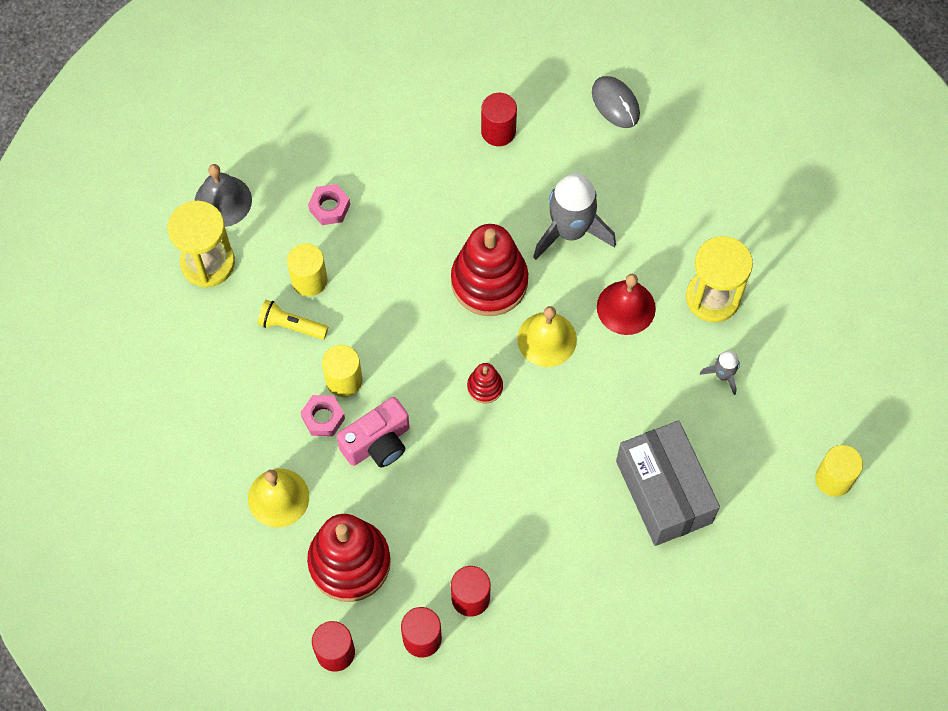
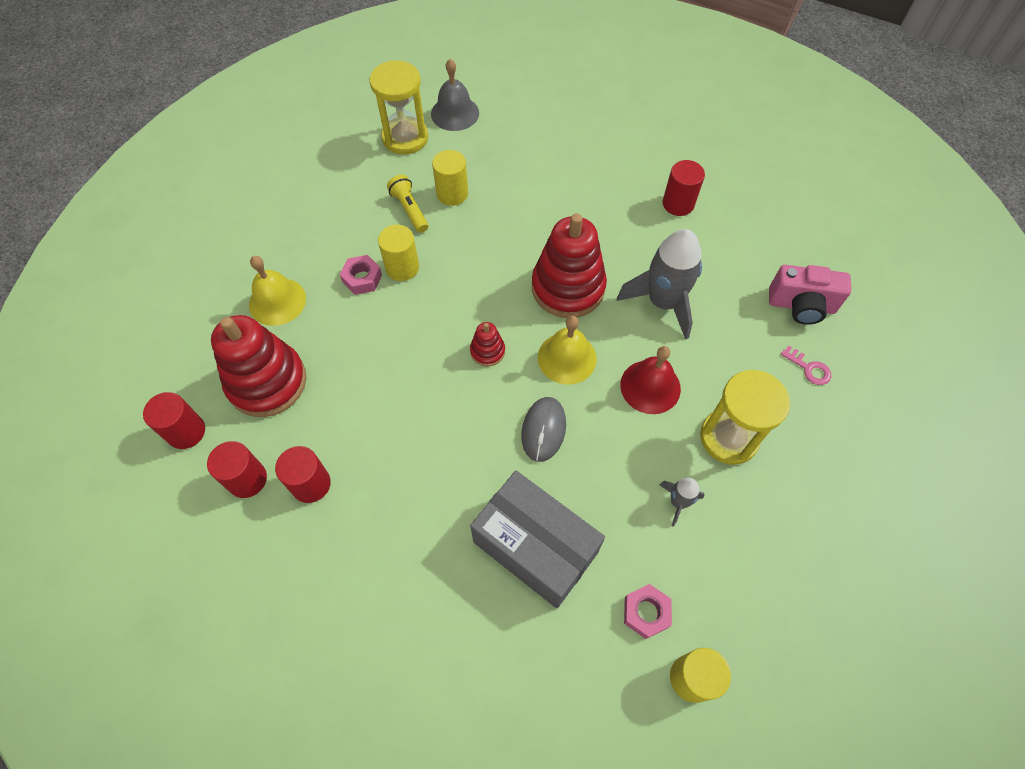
camera: 45 degrees right, 5 degrees down
(329, 207) = (514, 164): pink nut -> pink nut (646, 612)
(378, 443) = (376, 324): pink camera -> pink camera (801, 306)
(615, 103) = (786, 249): grey mouse -> grey mouse (543, 430)
(664, 492) = (535, 547): grey box -> grey box turned 75 degrees counterclockwise
(718, 194) = (809, 368): none -> pink key

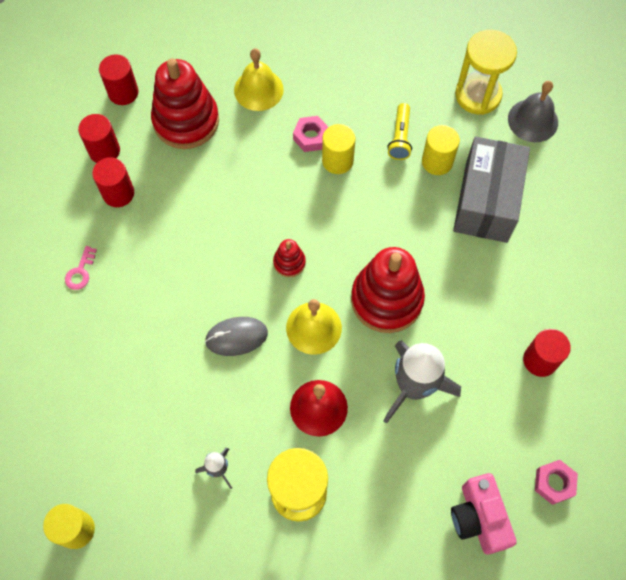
camera: 65 degrees right, 5 degrees up
(410, 210) = (400, 137): yellow flashlight -> yellow flashlight turned 150 degrees clockwise
(535, 547) = (134, 372): grey box -> grey box (486, 201)
(646, 612) = (114, 476): pink nut -> pink nut (554, 483)
(809, 368) = (408, 546): pink key -> pink key (80, 272)

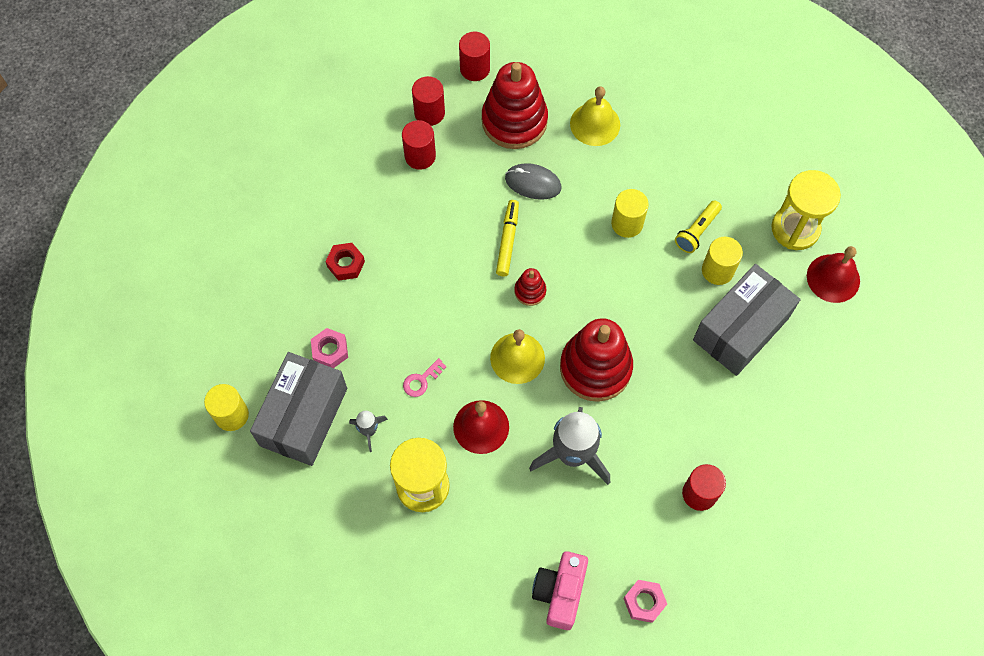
camera: 30 degrees right, 0 degrees up
(80, 272) = (351, 207): pink key -> pink key (421, 380)
(105, 326) = (346, 264): none -> red nut
(148, 491) = (304, 417): none -> grey box
(236, 337) = (447, 330): grey mouse -> grey mouse (533, 183)
(243, 229) = (507, 241): none -> yellow marker
(311, 137) = (616, 190): pink nut -> pink nut (330, 351)
(533, 120) = (833, 278): grey bell -> red bell

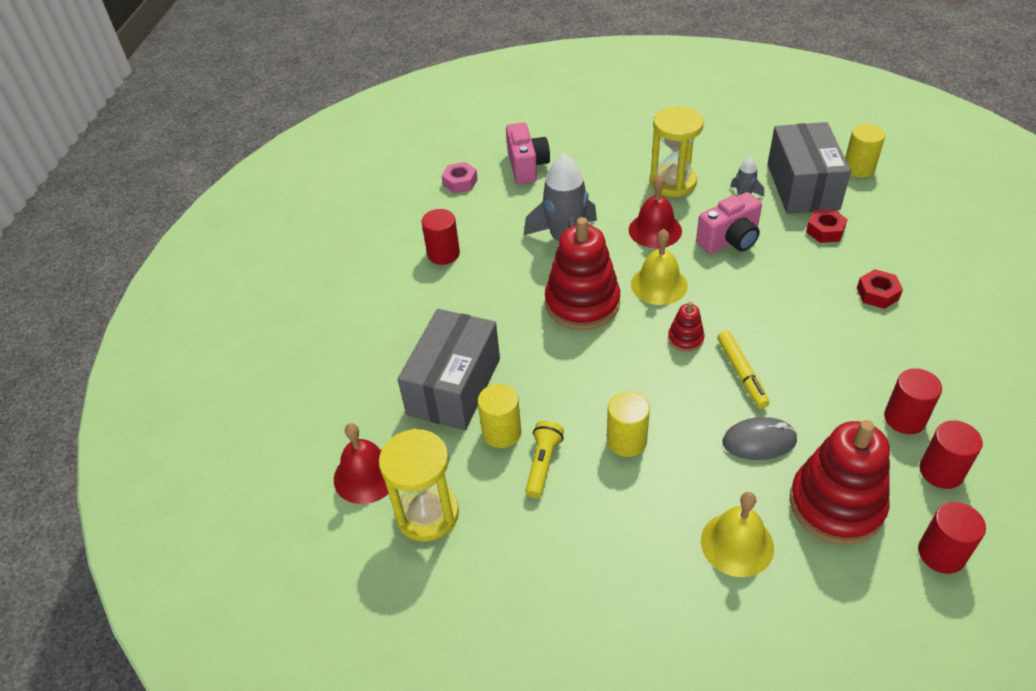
camera: 160 degrees right, 20 degrees down
(330, 351) = (825, 231): pink nut -> red nut
(421, 380) = (730, 240): pink key -> pink camera

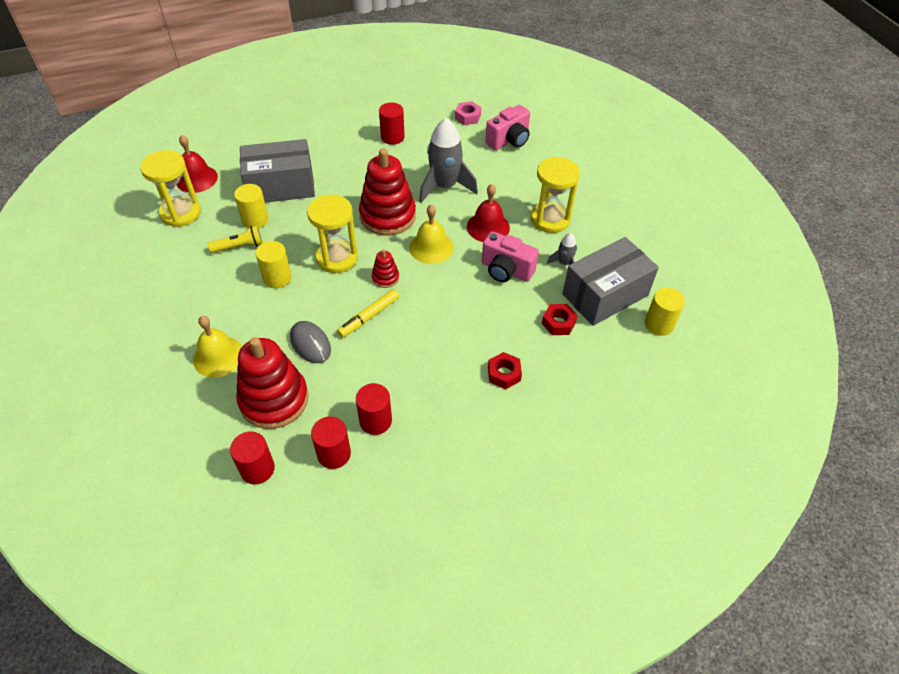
camera: 55 degrees right, 5 degrees up
(625, 371) = (337, 258): none -> yellow hourglass

